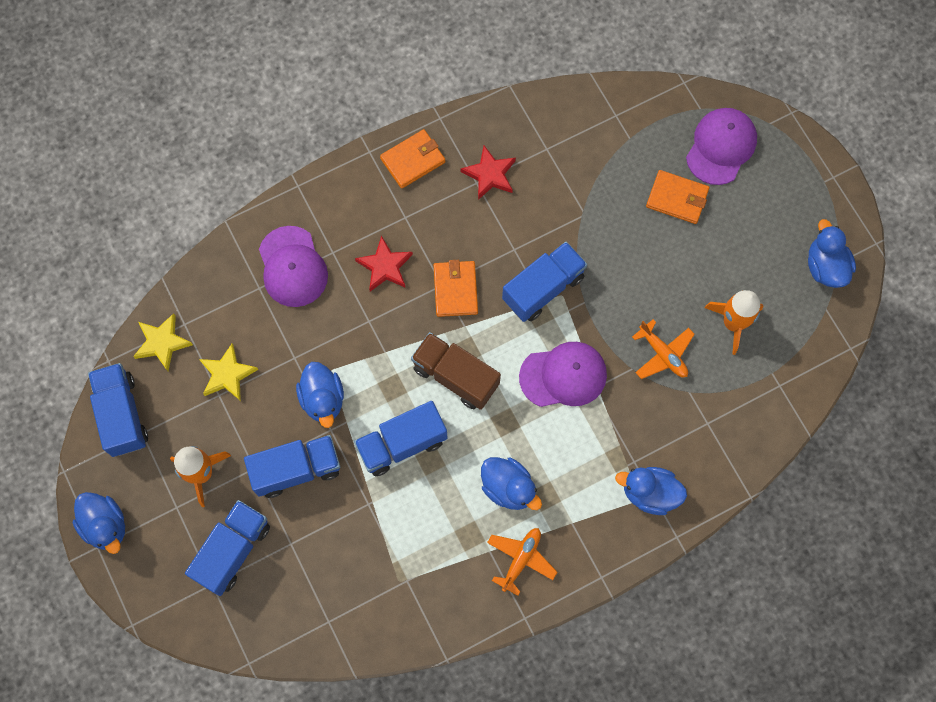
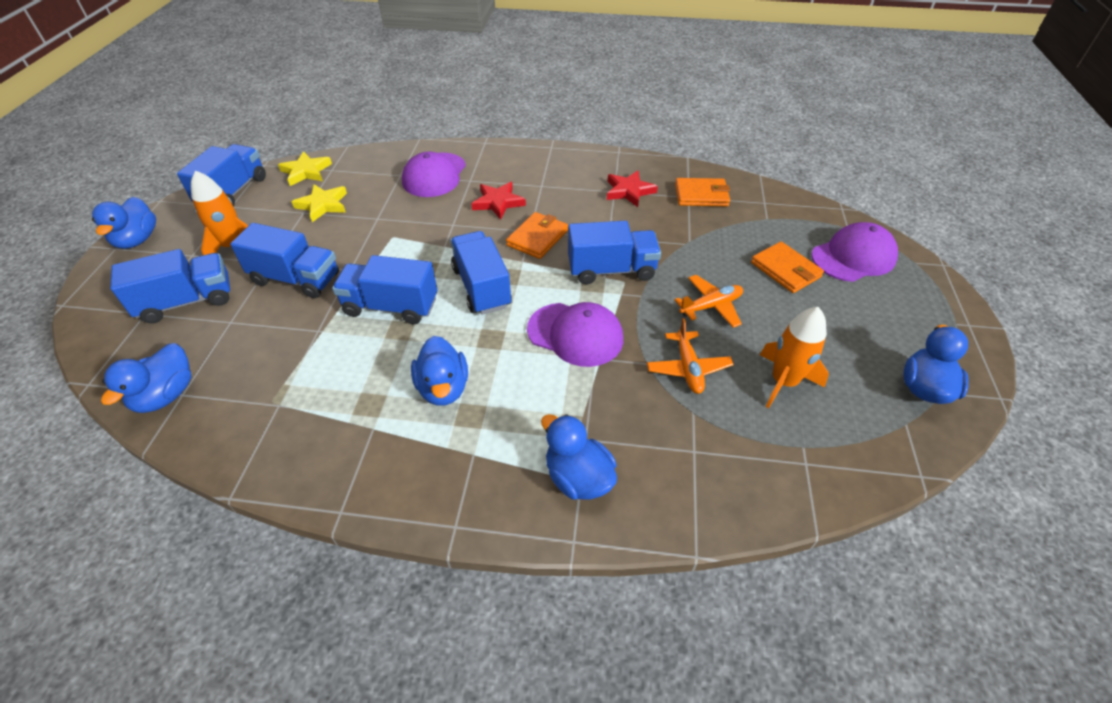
camera: 35 degrees right, 25 degrees down
(323, 399) = (367, 249): blue duck -> blue duck (166, 395)
(413, 160) = (578, 162): orange wallet -> orange wallet (701, 195)
(455, 376) = (482, 287): brown truck -> blue truck
(521, 559) = (393, 454): orange plane -> orange plane (710, 306)

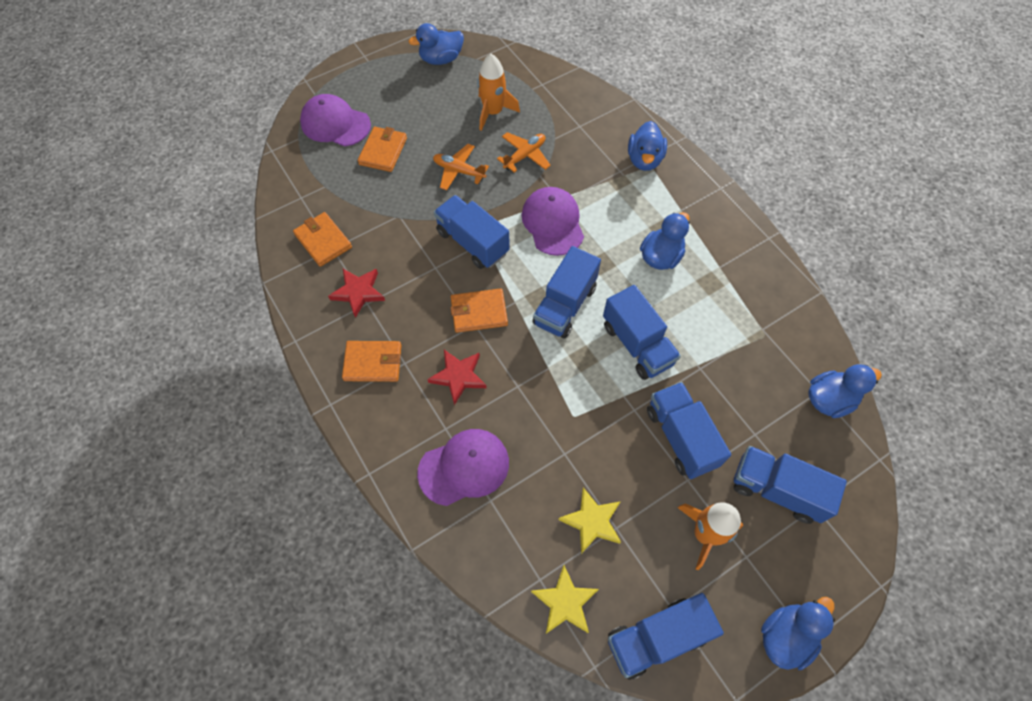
camera: 130 degrees left, 15 degrees up
(559, 173) = (373, 363): none -> orange wallet

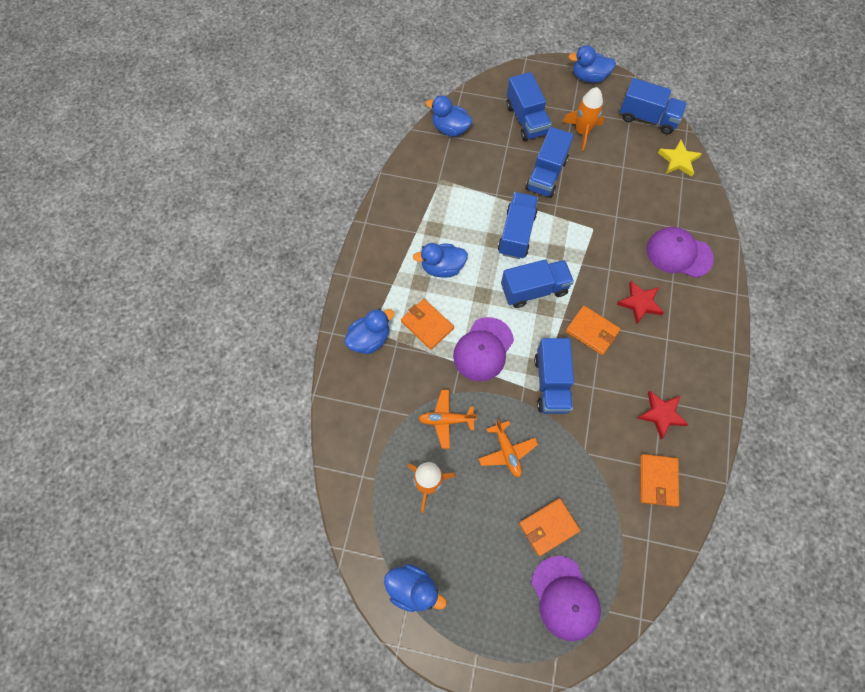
camera: 135 degrees left, 5 degrees up
(373, 363) = (687, 356): orange wallet -> orange wallet (427, 325)
(592, 521) = (632, 178): yellow star -> none

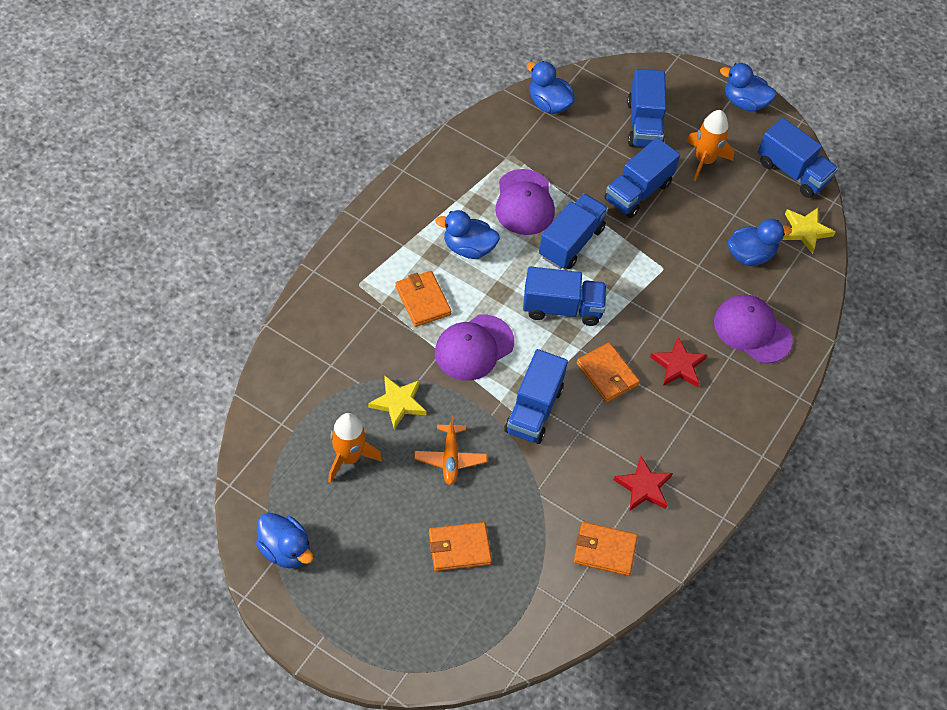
camera: 15 degrees right, 10 degrees down
(370, 339) = (352, 292): blue duck -> blue duck (750, 255)
(446, 420) = (398, 403): orange plane -> yellow star
(565, 598) = (443, 621): purple cap -> purple cap (524, 203)
(658, 481) = (604, 550): orange wallet -> orange wallet turned 75 degrees clockwise

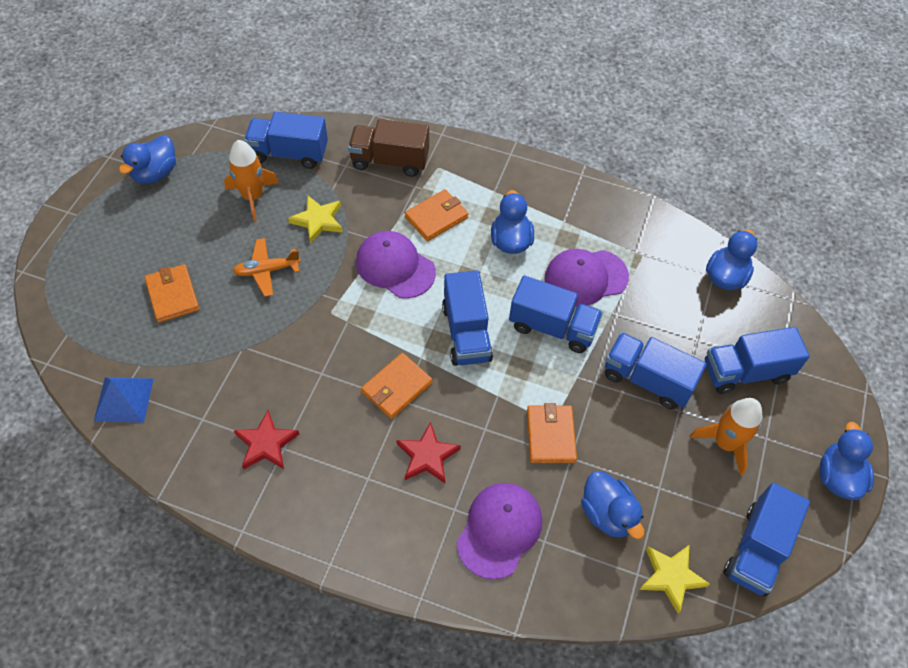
camera: 80 degrees right, 0 degrees up
(336, 324) = (389, 161): none -> brown truck
(533, 409) = (337, 328): blue truck -> blue truck (289, 153)
(573, 603) = (124, 399): none -> blue pyramid
(604, 550) = (186, 418): orange wallet -> orange wallet (551, 435)

